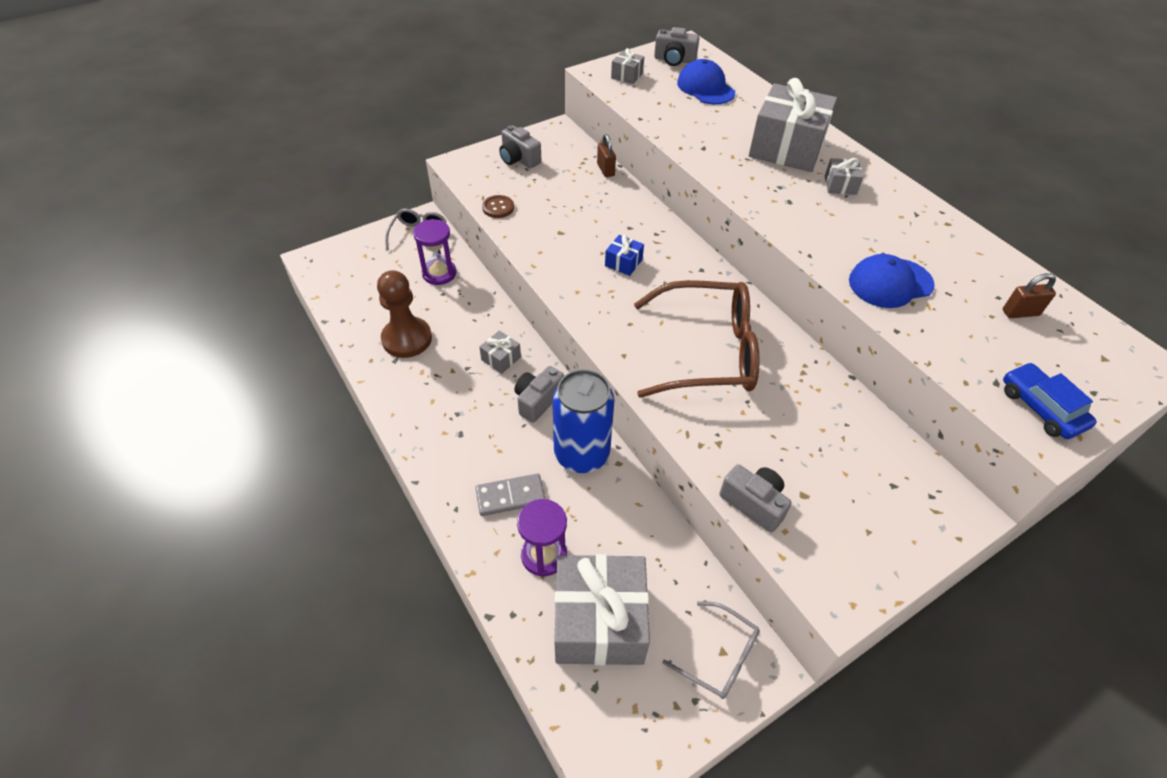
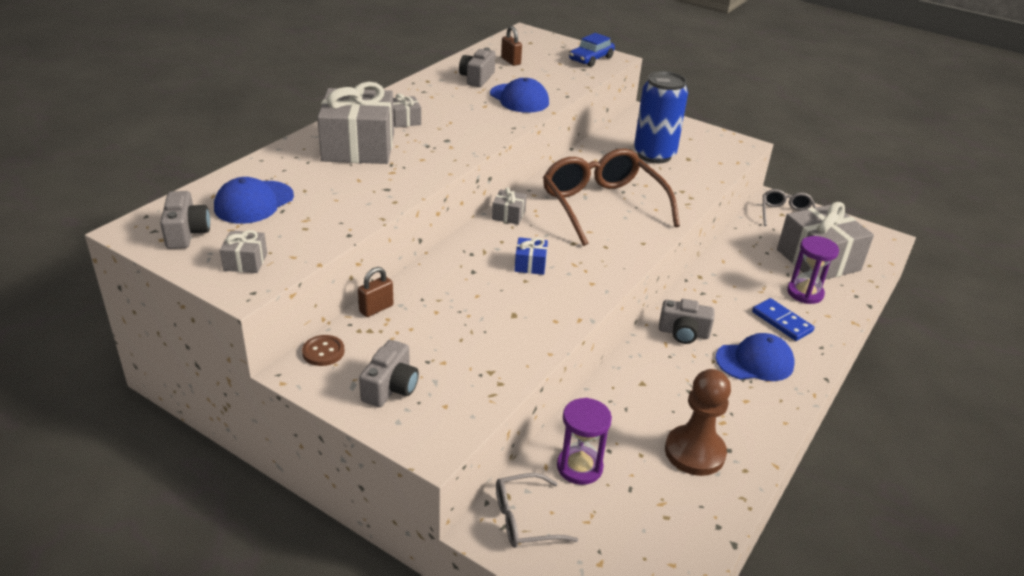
camera: 115 degrees left, 15 degrees down
(471, 436) = (755, 361): none -> blue cap
(498, 208) = (504, 374): brown button -> brown button (323, 352)
(501, 358) = (658, 371): grey gift -> grey gift (508, 215)
(510, 496) = (782, 322): grey domino -> blue domino
(581, 454) = (710, 296): blue can -> blue can (654, 155)
(754, 503) = (713, 174): grey camera -> grey camera (477, 78)

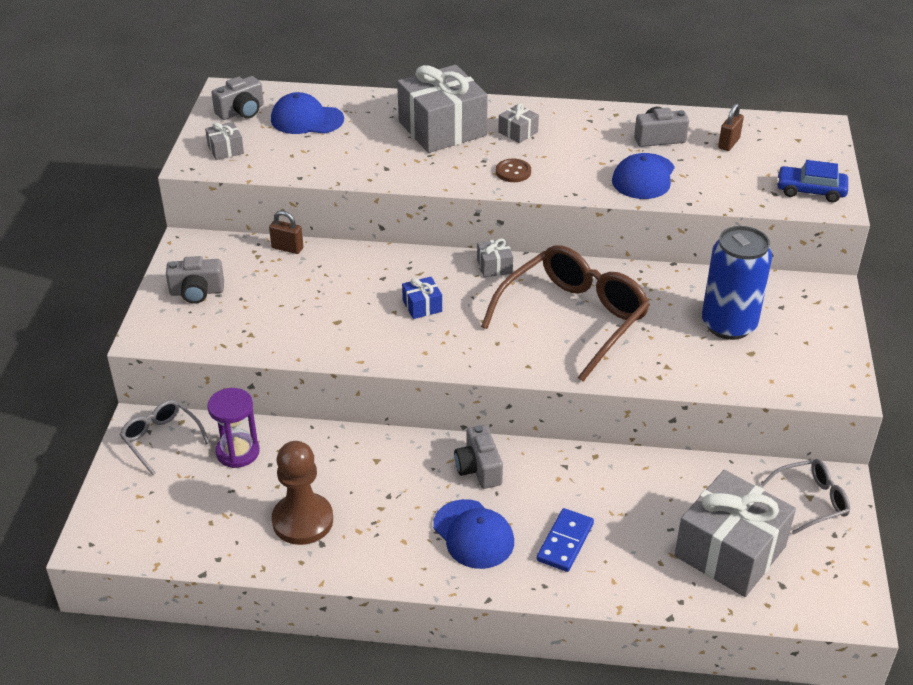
camera: 65 degrees right, 5 degrees up
(323, 352) = (215, 245): brown button -> brown button (513, 172)
(805, 293) = (642, 552): purple hourglass -> none

